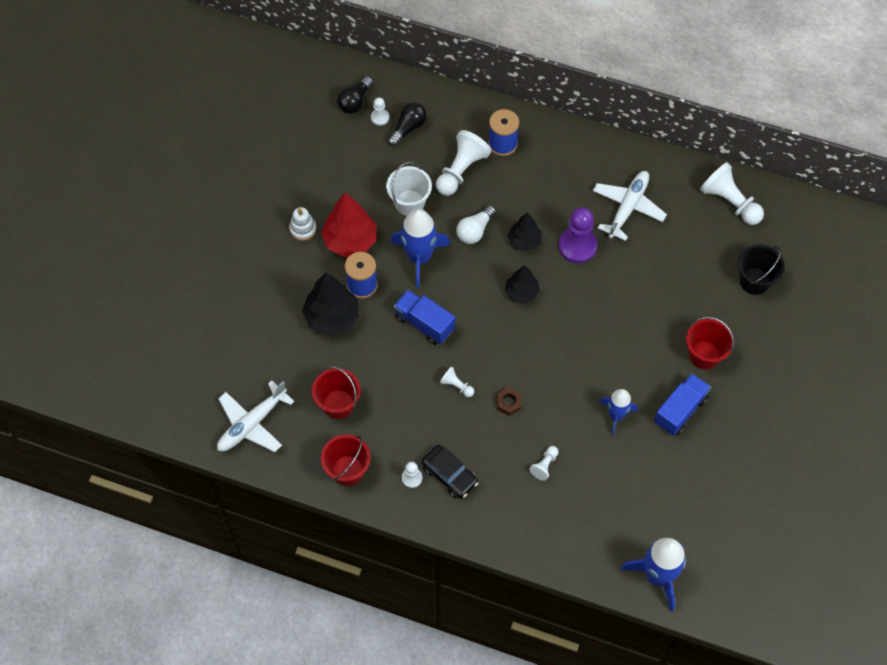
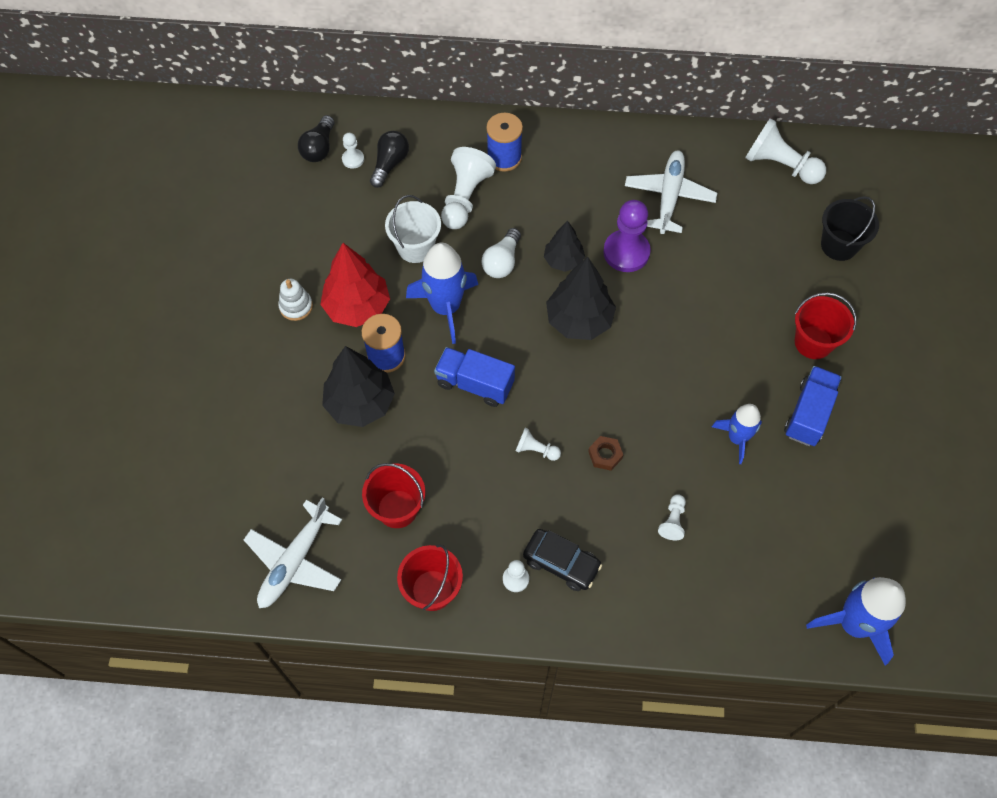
camera: 15 degrees left, 0 degrees up
(521, 292) = (579, 320): black tree -> black tree, size x1.63

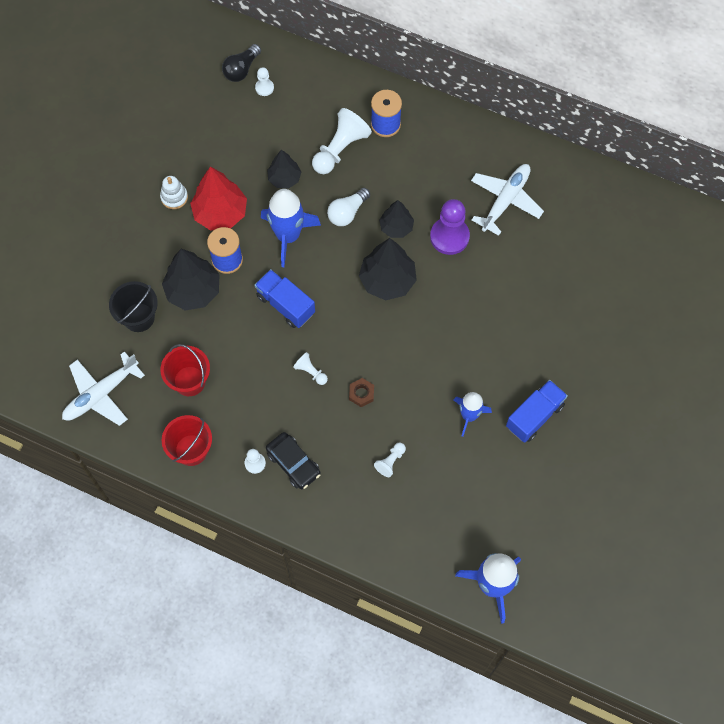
camera: 20 degrees right, 5 degrees up
(390, 164) = (292, 101): black light bulb -> none
(415, 247) = (284, 178): white bucket -> black tree
(780, 165) = (610, 203): white pawn -> none
(813, 342) = (566, 360): red bucket -> none
(839, 245) = (626, 287): black bucket -> black bucket (138, 317)

